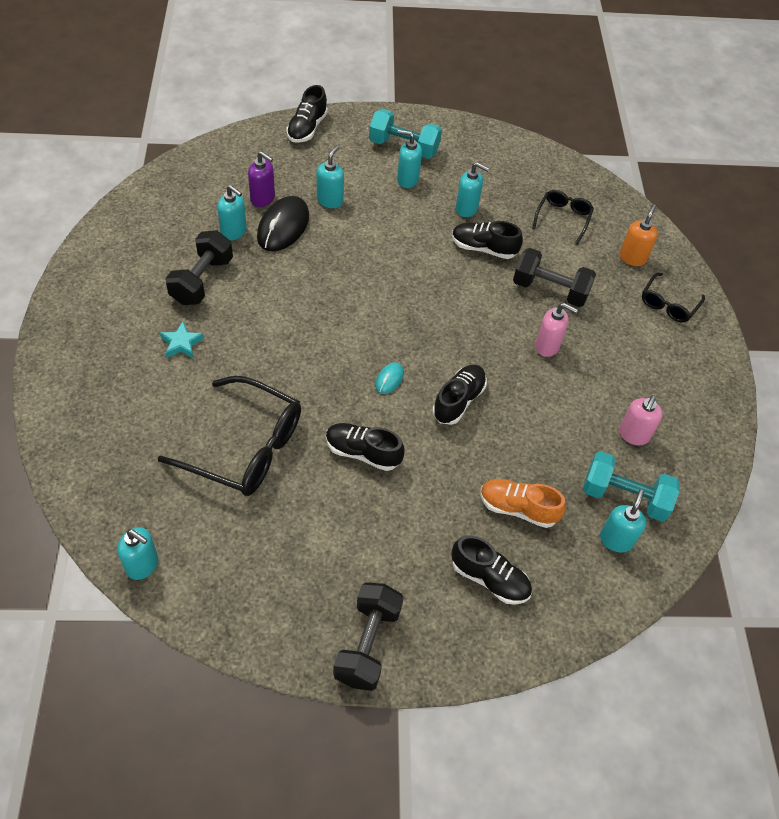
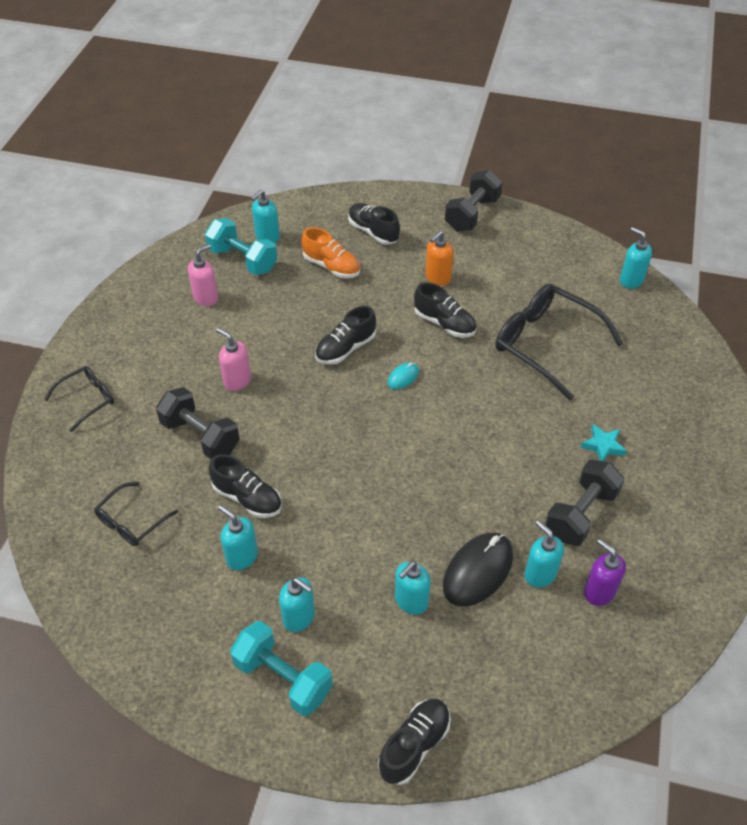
camera: 160 degrees left, 5 degrees down
(263, 199) = (498, 620): purple soap dispenser -> purple soap dispenser (599, 592)
(632, 258) = (86, 456): orange soap dispenser -> orange soap dispenser (437, 278)

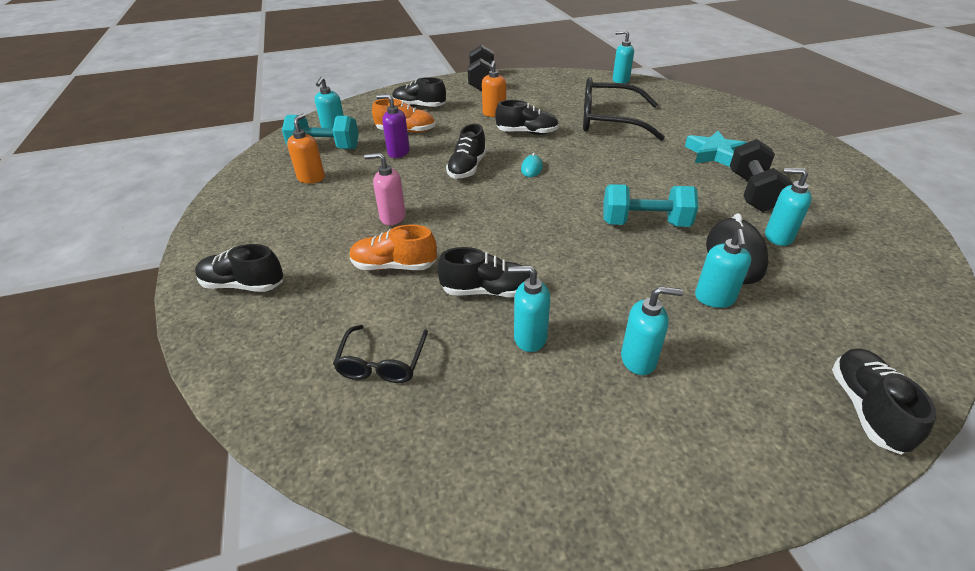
camera: 30 degrees left, 10 degrees down
(87, 400) = (243, 285): black glasses -> black shoe
(200, 436) = (394, 266): black dumbbell -> orange shoe
(206, 297) = (311, 178): pink soap dispenser -> orange soap dispenser
(283, 678) = (685, 420): turquoise dumbbell -> turquoise dumbbell (644, 223)
(599, 592) = (828, 229): purple soap dispenser -> purple soap dispenser (398, 152)
(603, 446) = (714, 154): turquoise star -> turquoise star, size x1.54

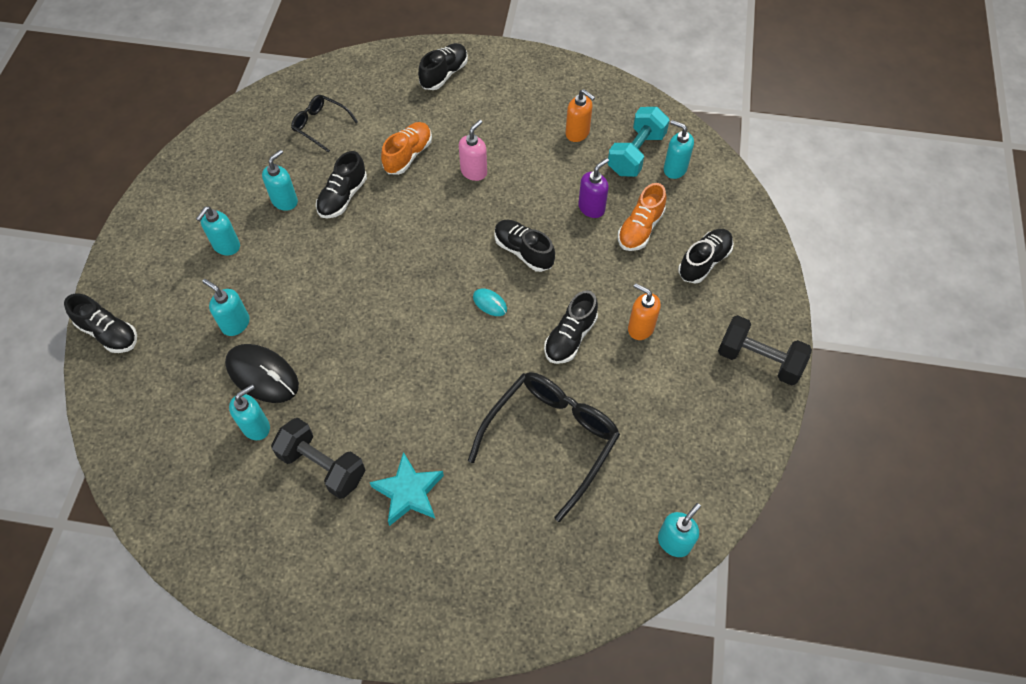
camera: 115 degrees right, 20 degrees up
(644, 223) = (344, 340): turquoise dumbbell -> none

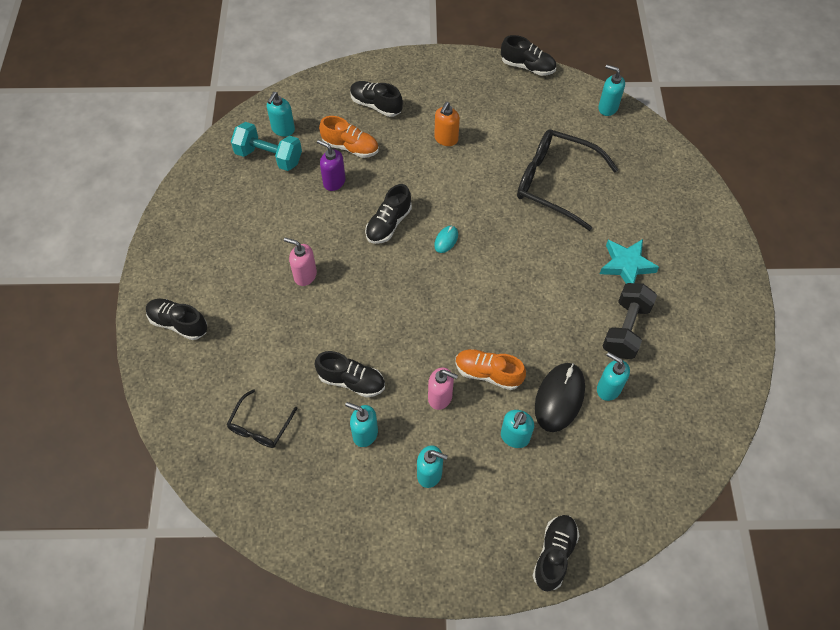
camera: 100 degrees left, 0 degrees up
(300, 267) = (440, 397): none -> pink soap dispenser
(408, 155) = (291, 334): orange shoe -> orange shoe (488, 373)
(570, 337) = (465, 182): black shoe -> black shoe (527, 67)
(577, 133) = (249, 201): orange soap dispenser -> none
(759, 360) = (456, 70): black dumbbell -> none

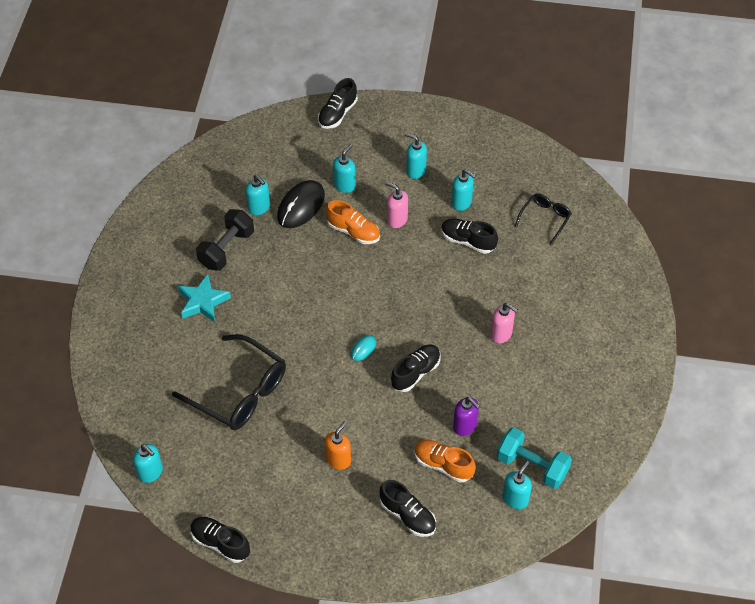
camera: 170 degrees left, 5 degrees down
(178, 323) = (617, 307): black shoe -> none

